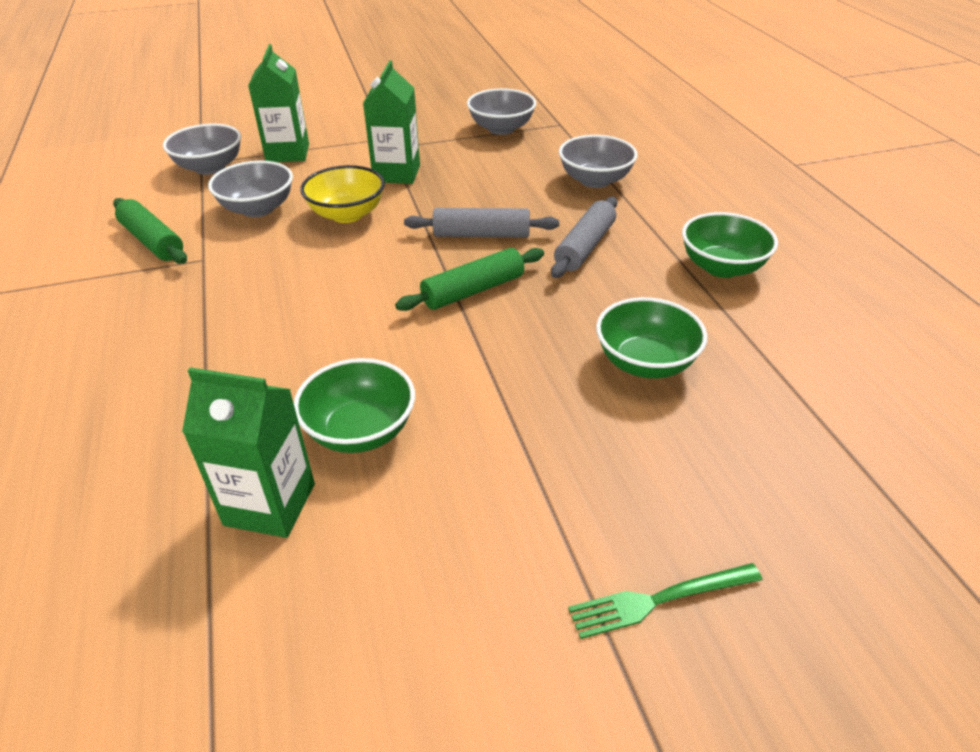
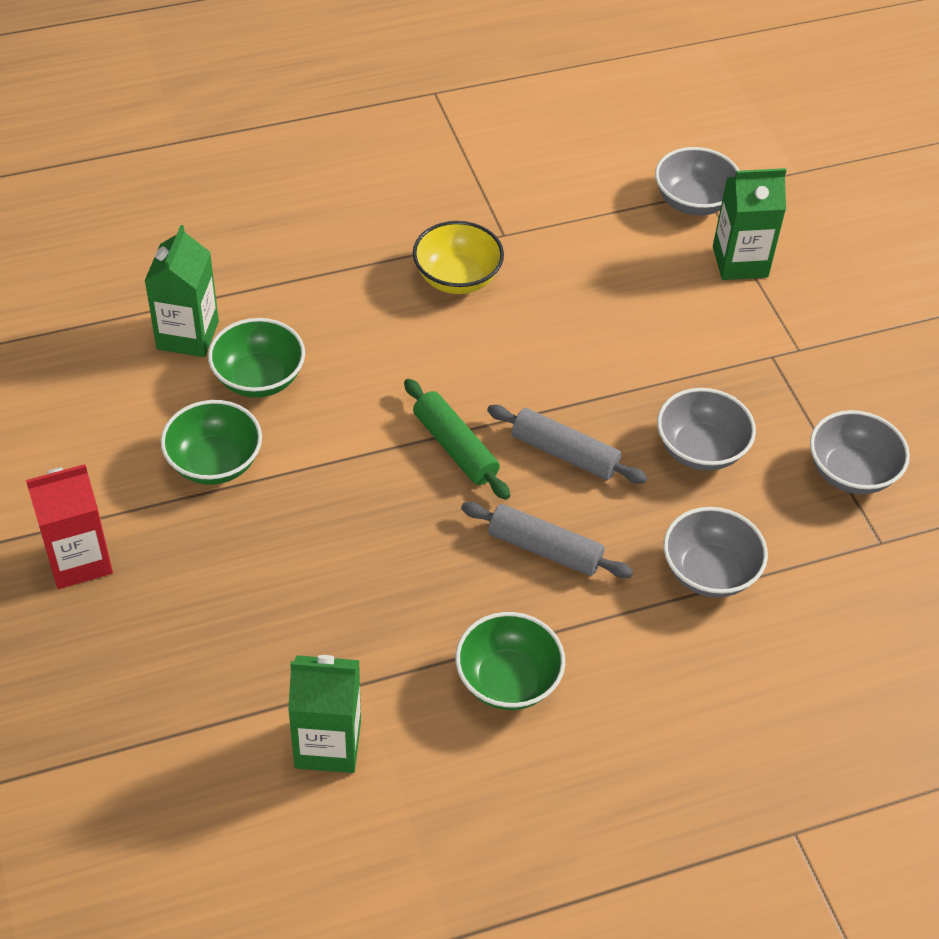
camera: 85 degrees right, 10 degrees up
(152, 241) = (534, 192): green rolling pin -> none
(258, 209) = (604, 258): grey bowl -> grey bowl (700, 449)
(347, 214) = (599, 333): yellow bowl -> yellow bowl (457, 278)
(397, 173) = (701, 368): green carton -> green carton (328, 744)
(481, 234) = (565, 453): grey rolling pin -> grey rolling pin turned 60 degrees counterclockwise
(645, 362) = (337, 583): green bowl -> green bowl (214, 462)
(659, 599) = (79, 560): green fork -> red carton

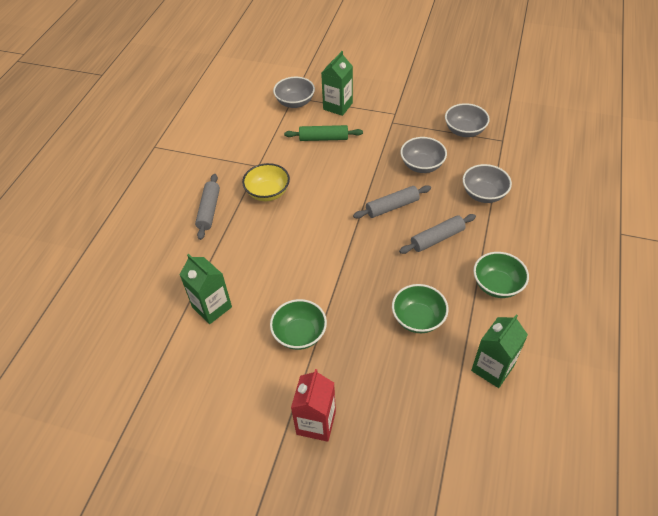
camera: 50 degrees left, 0 degrees up
(259, 378) = (263, 292): green bowl -> green bowl (418, 318)
(362, 229) = (209, 210): none -> grey rolling pin
(455, 447) = (361, 240): green rolling pin -> green rolling pin (323, 138)

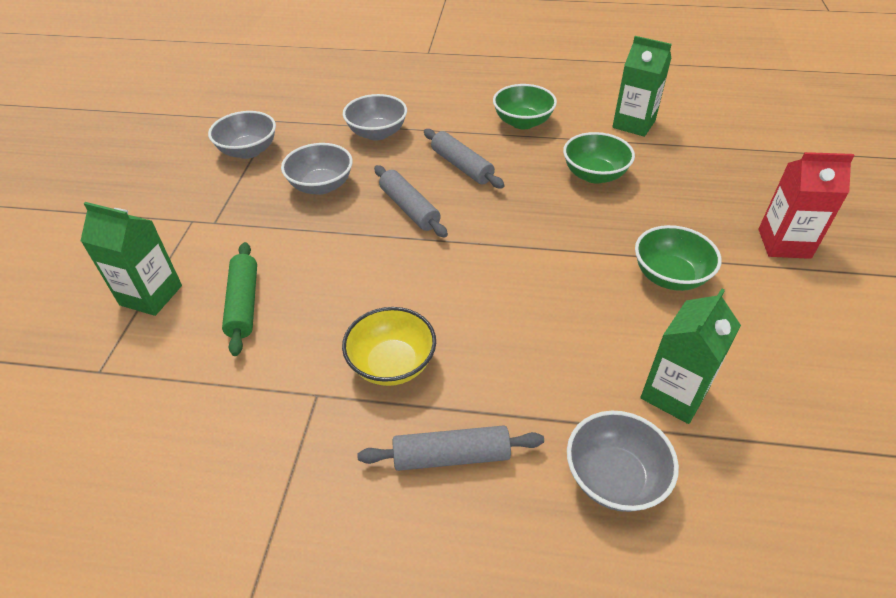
camera: 100 degrees left, 5 degrees down
(295, 102) = (119, 365): grey bowl -> grey bowl (614, 477)

